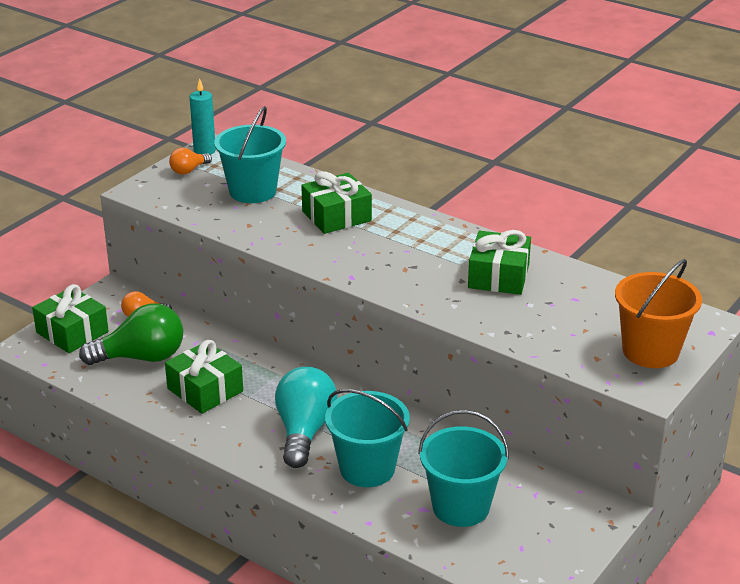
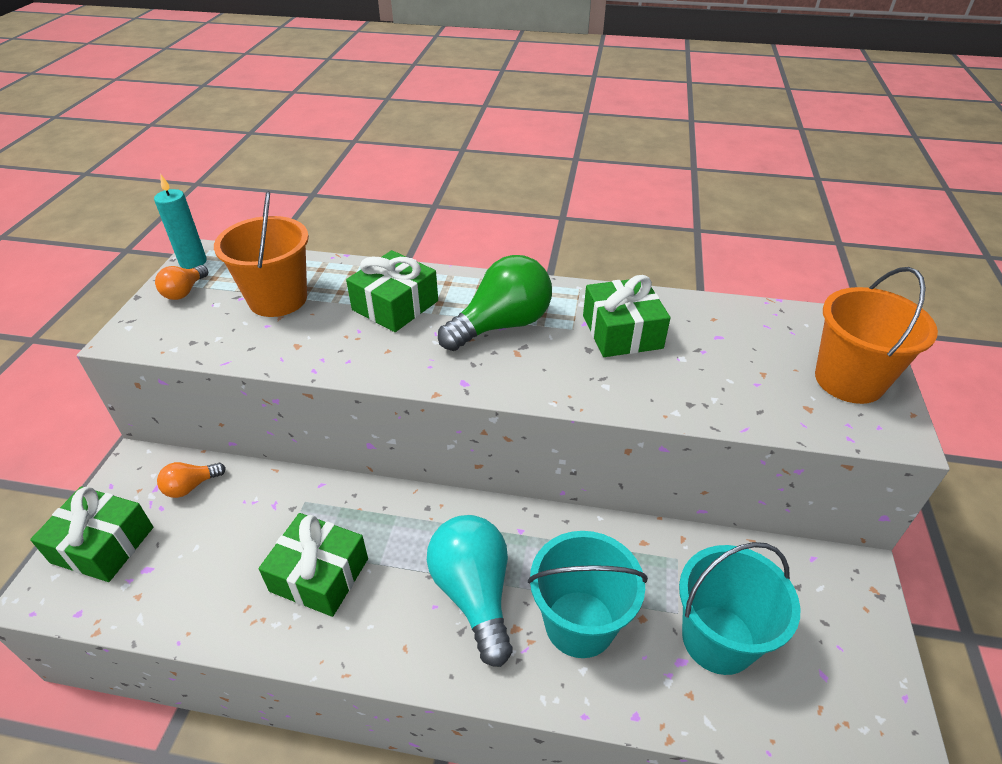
camera: 25 degrees left, 10 degrees up
(141, 357) = (214, 552): green light bulb -> green light bulb (502, 325)
(252, 191) = (278, 299): turquoise bucket -> orange bucket

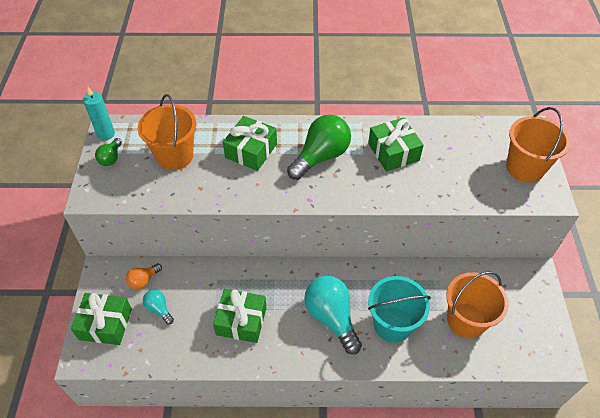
camera: 10 degrees left, 10 degrees up
(184, 292) = (111, 158): orange light bulb -> green light bulb
(195, 534) = (159, 309): none -> turquoise light bulb
(718, 639) = (466, 320): turquoise bucket -> orange bucket

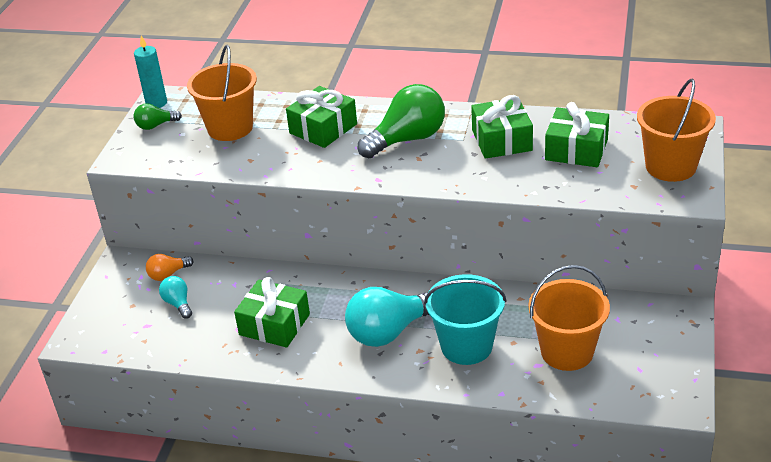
camera: 15 degrees right, 15 degrees down
(105, 324) = (111, 312): green gift -> green gift (576, 150)
(111, 158) = (155, 126): green light bulb -> green light bulb turned 45 degrees clockwise
(331, 317) = (389, 332): turquoise light bulb -> turquoise light bulb turned 105 degrees counterclockwise

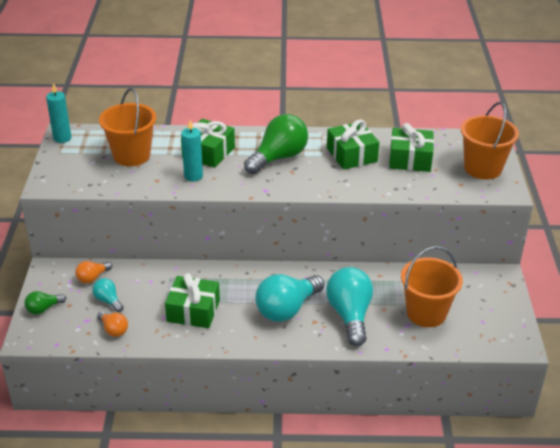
camera: 15 degrees left, 0 degrees up
(155, 126) = (67, 156): green light bulb -> green light bulb (43, 309)
(174, 339) = (113, 330): none -> orange light bulb
(295, 157) = (193, 176): none -> turquoise candle
(466, 346) = (350, 315): turquoise bucket -> turquoise light bulb

